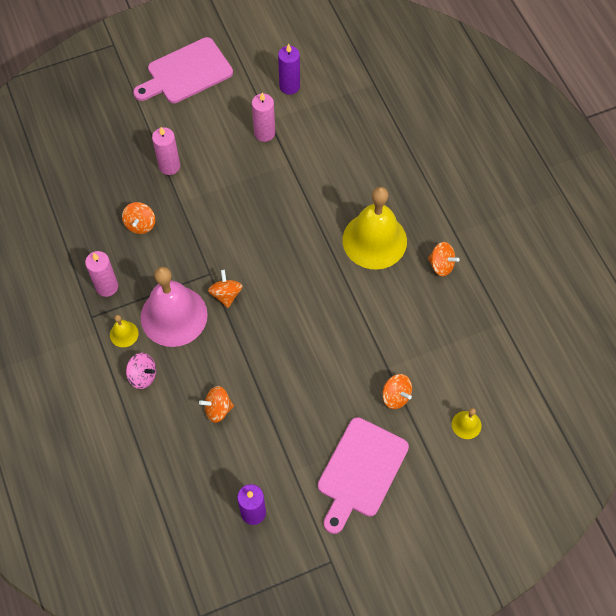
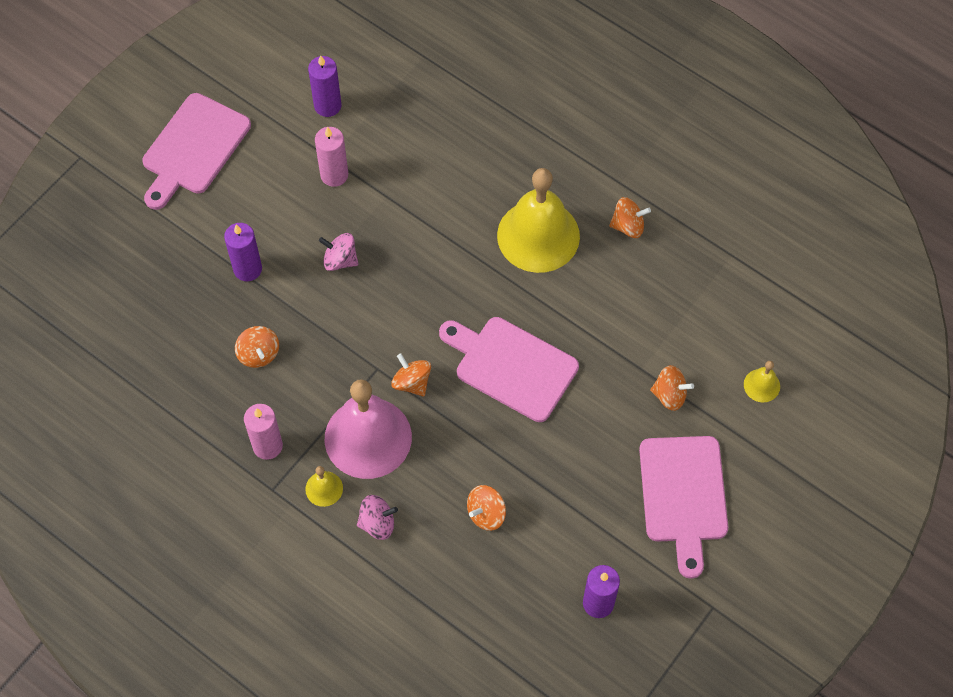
camera: 30 degrees left, 0 degrees up
(169, 166) = (247, 269): pink candle -> purple candle
(232, 190) = (340, 260): none -> pink spinning top
(299, 319) = (511, 366): none -> pink cutting board

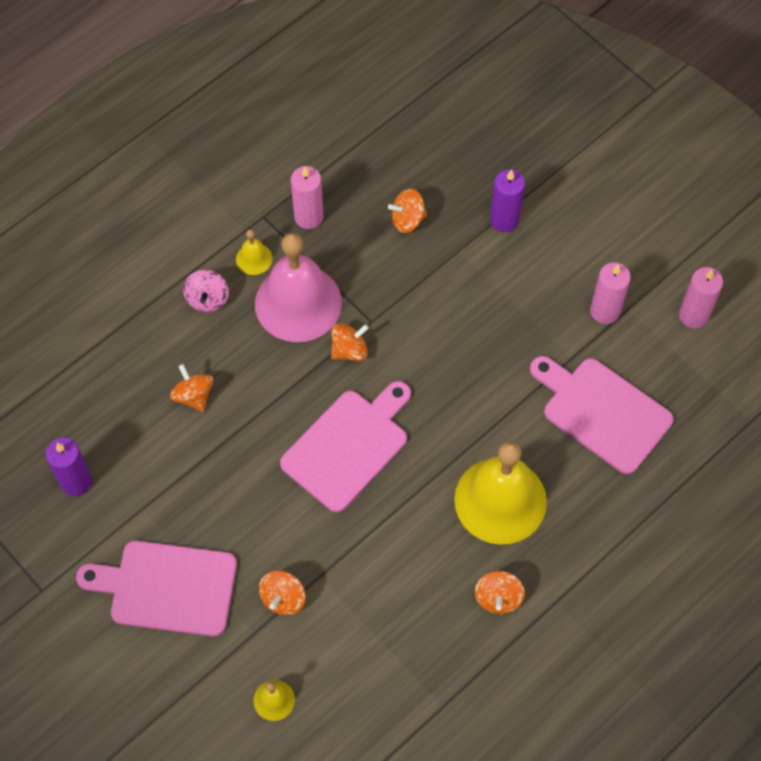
camera: 100 degrees right, 0 degrees up
(193, 148) = (653, 187): pink cutting board -> pink cutting board (602, 412)
(327, 105) = (693, 315): purple candle -> pink candle
(340, 260) = (501, 303): pink spinning top -> none

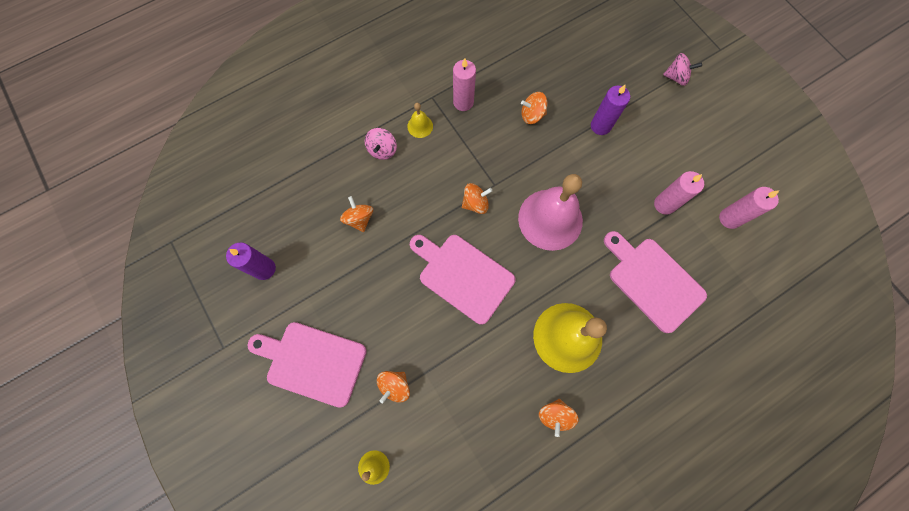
camera: 10 degrees right, 10 degrees up
(298, 303) = (445, 163): pink bell -> pink bell (550, 219)
(348, 446) = (463, 275): pink cutting board -> pink cutting board turned 105 degrees counterclockwise
(599, 138) = (676, 77): none -> pink spinning top

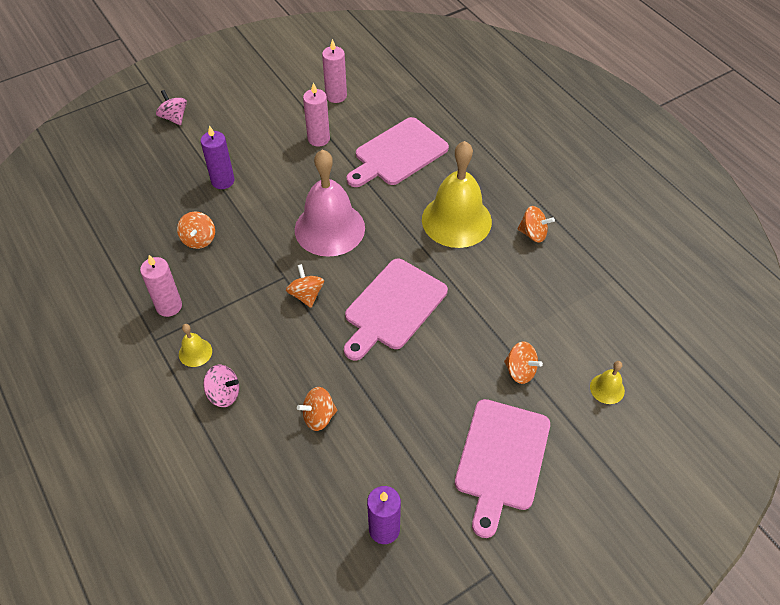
camera: 90 degrees left, 20 degrees down
(676, 77) = (174, 118): pink spinning top -> pink spinning top turned 45 degrees counterclockwise

